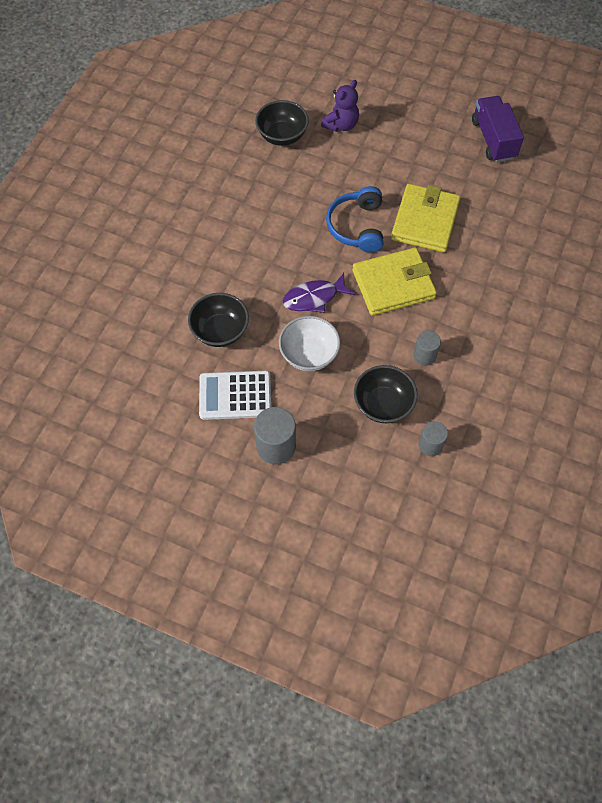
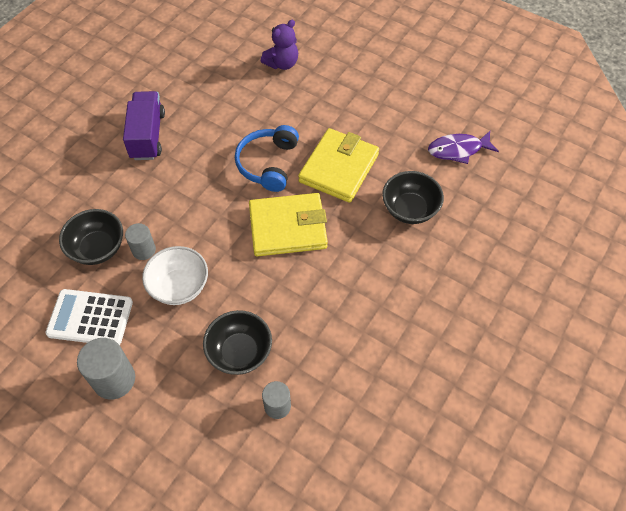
camera: 10 degrees right, 5 degrees down
(282, 136) = (221, 66): black bowl -> black bowl (410, 209)
(314, 298) = (202, 229): purple fish -> purple fish (458, 150)
(424, 355) = (299, 307): grey cylinder -> grey cylinder (144, 250)
(493, 139) = (430, 97): purple truck -> purple truck (147, 136)

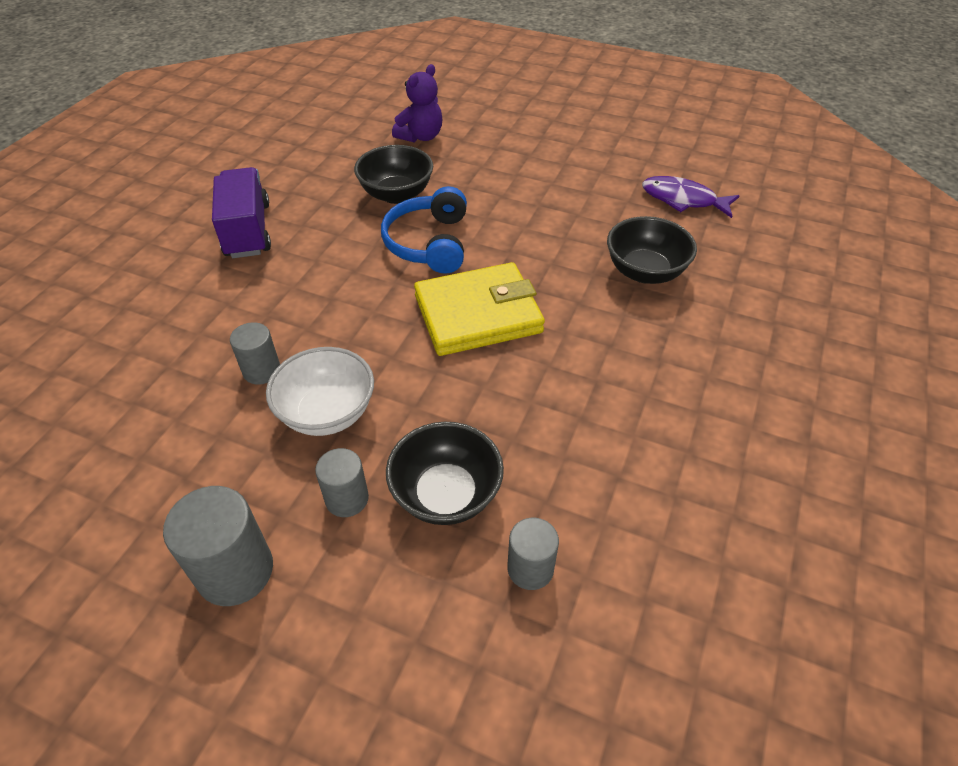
camera: 10 degrees left, 10 degrees down
(90, 318) = (183, 479): white calculator -> none
(98, 248) = (186, 378): black bowl -> black bowl (396, 194)
(182, 346) = (347, 499): none -> grey cylinder
(339, 168) = (530, 237): yellow wallet -> none
(458, 150) = (683, 200): purple fish -> purple fish turned 45 degrees clockwise

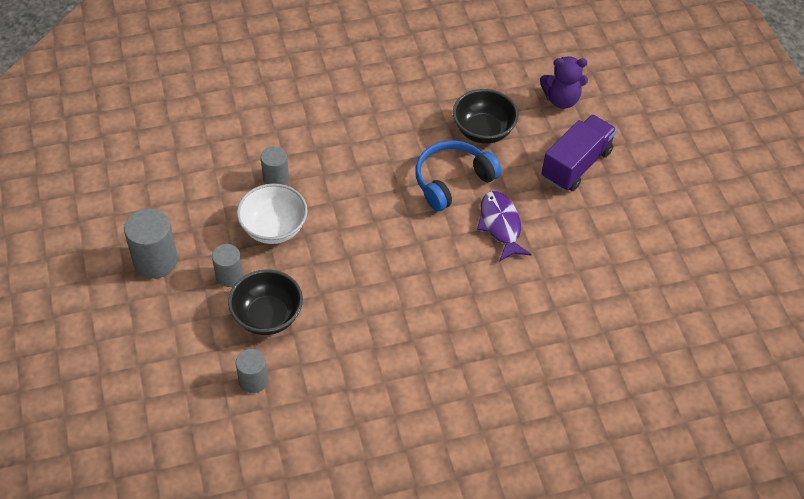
camera: 50 degrees right, 5 degrees up
(247, 230) = (374, 85): purple truck -> purple truck (576, 165)
(478, 314) = (412, 247): yellow wallet -> none
(645, 272) = (539, 314): black bowl -> none
(683, 200) = (649, 296): purple fish -> purple fish (500, 225)

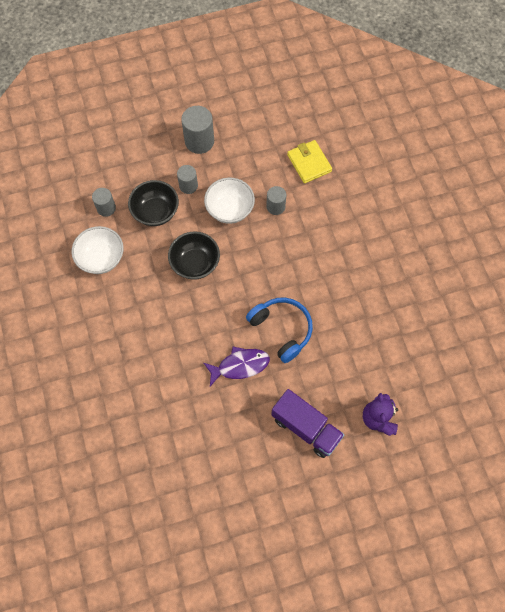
camera: 90 degrees right, 15 degrees up
(213, 139) = (309, 163): none -> yellow wallet
(337, 385) = (101, 258): none -> white bowl
(483, 131) = (336, 353): black bowl -> black bowl (195, 263)

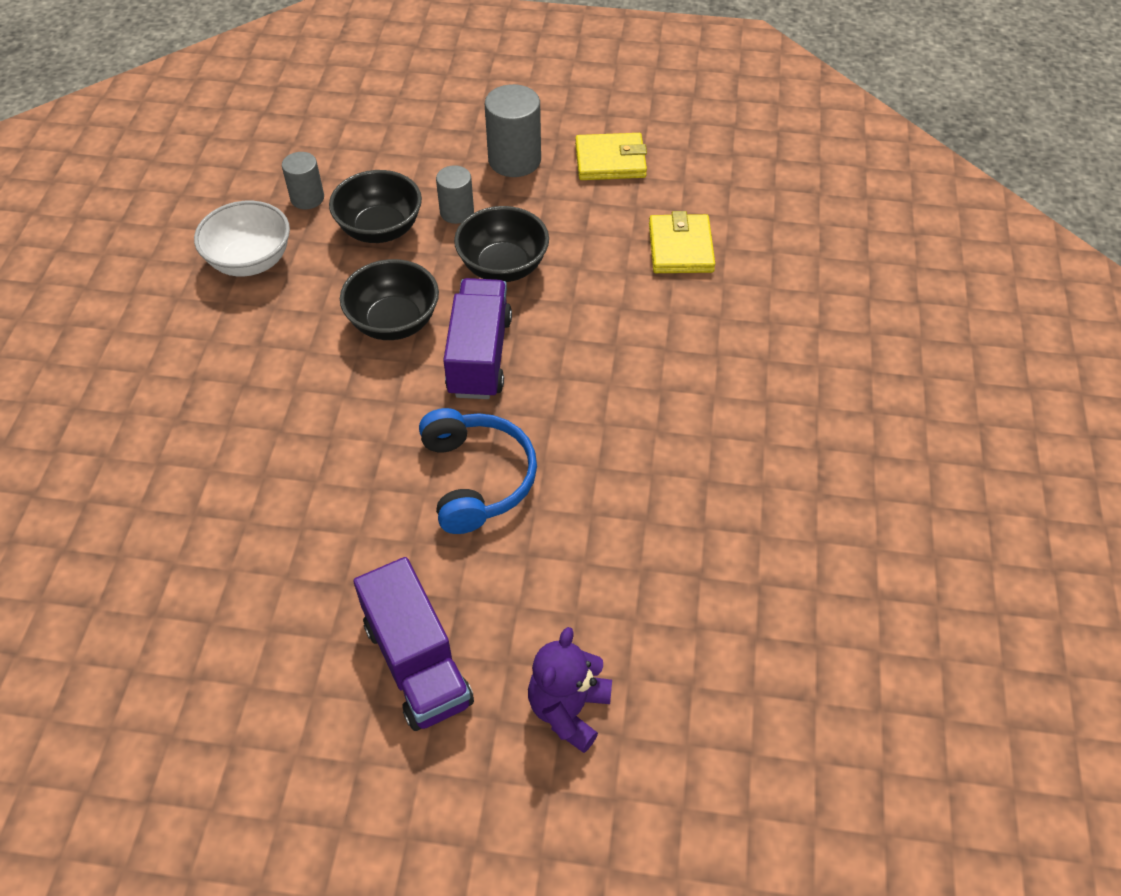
camera: 25 degrees right, 15 degrees down
(230, 209) = (503, 266): white bowl -> black bowl
(240, 365) = (365, 506): purple fish -> none
(247, 265) = (479, 356): none -> purple truck
(248, 122) = (610, 161): none -> yellow wallet
(275, 206) = (583, 289): grey cylinder -> none

